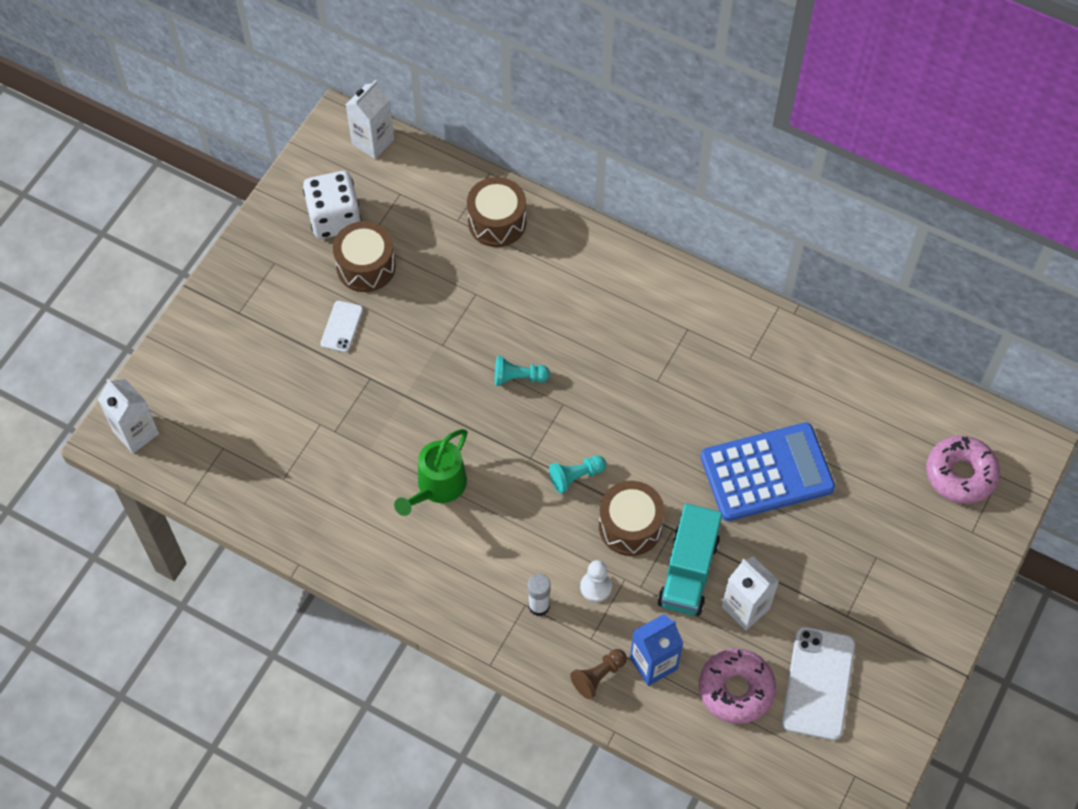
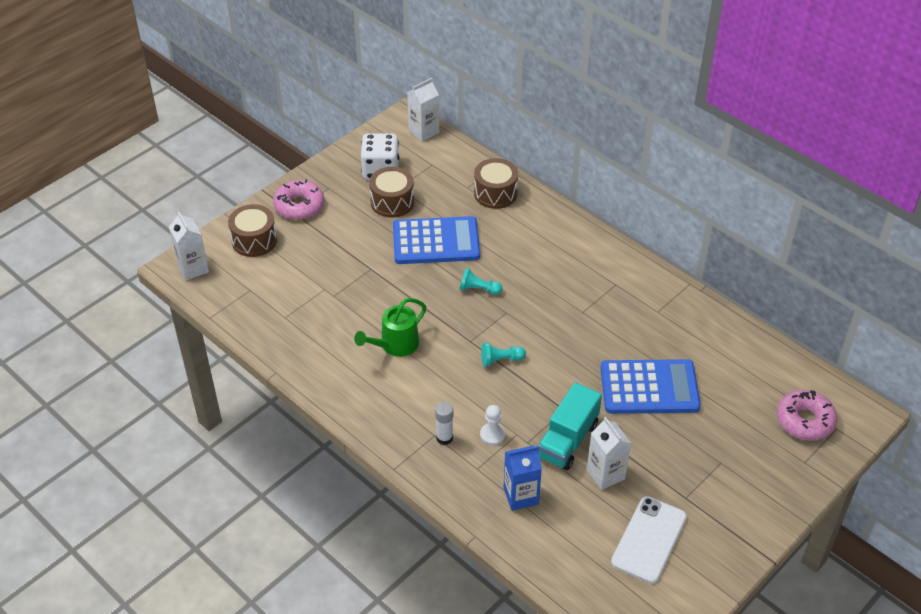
camera: 15 degrees right, 15 degrees down
(341, 326) = (362, 234): white phone -> none
(442, 316) = (436, 241): none -> blue calculator
(598, 676) = (474, 495): brown pawn -> none
(630, 526) = (532, 400): brown drum -> brown drum (254, 240)
(736, 689) = (581, 529): pink donut -> pink donut (299, 206)

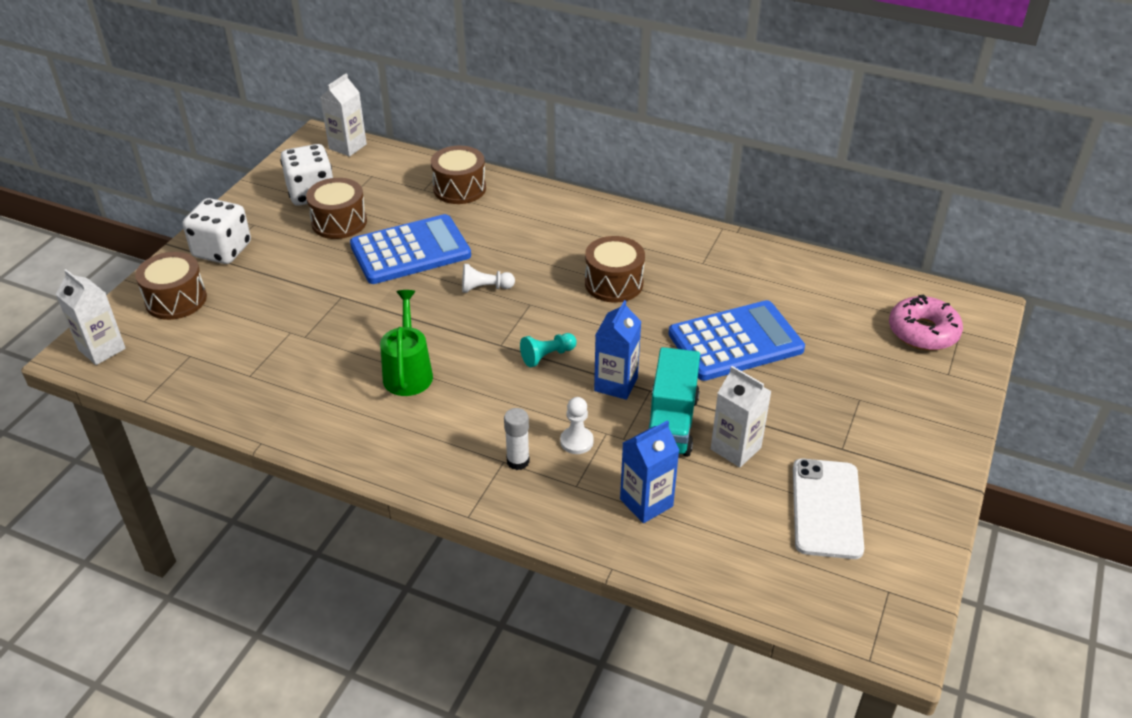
camera: 20 degrees left, 5 degrees down
(299, 206) = (222, 250): pink donut -> white dice
(395, 345) = (408, 372): green watering can -> green watering can turned 150 degrees clockwise
(478, 289) = (485, 288): turquoise pawn -> white pawn
(541, 397) = (616, 384): none -> blue carton
(578, 311) = (614, 283): none -> brown drum

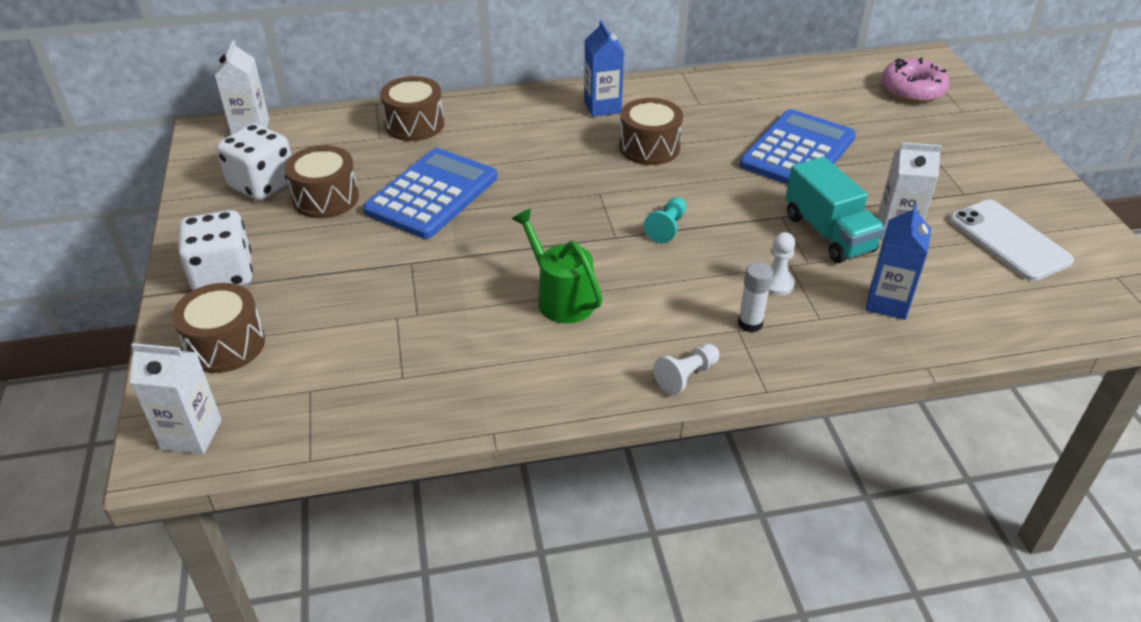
camera: 35 degrees left, 0 degrees up
(485, 288) = (543, 197): white pawn -> white pawn (686, 376)
(616, 384) = (749, 224): blue carton -> blue carton (602, 107)

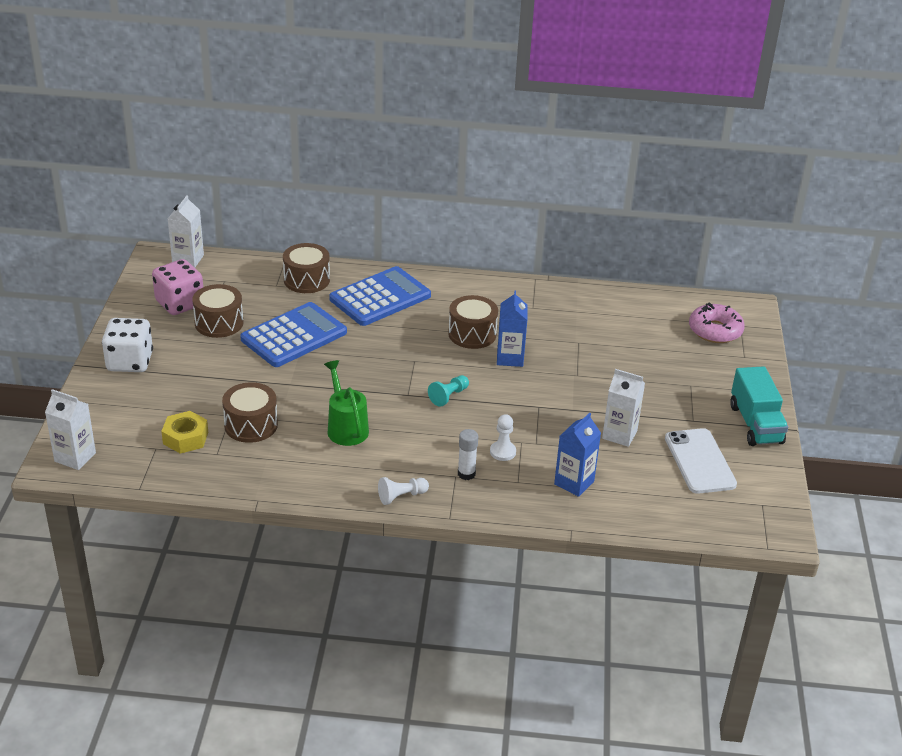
camera: 15 degrees right, 5 degrees down
(225, 345) = (114, 408): brown drum -> brown drum (251, 425)
(262, 184) = (180, 303): white dice -> pink dice
(347, 365) = (185, 438): none -> yellow nut
(602, 107) = (455, 294): blue carton -> blue carton (510, 358)
(797, 151) = (585, 361): blue calculator -> blue calculator (380, 297)
(828, 233) = (565, 426): turquoise truck -> turquoise truck (755, 424)

